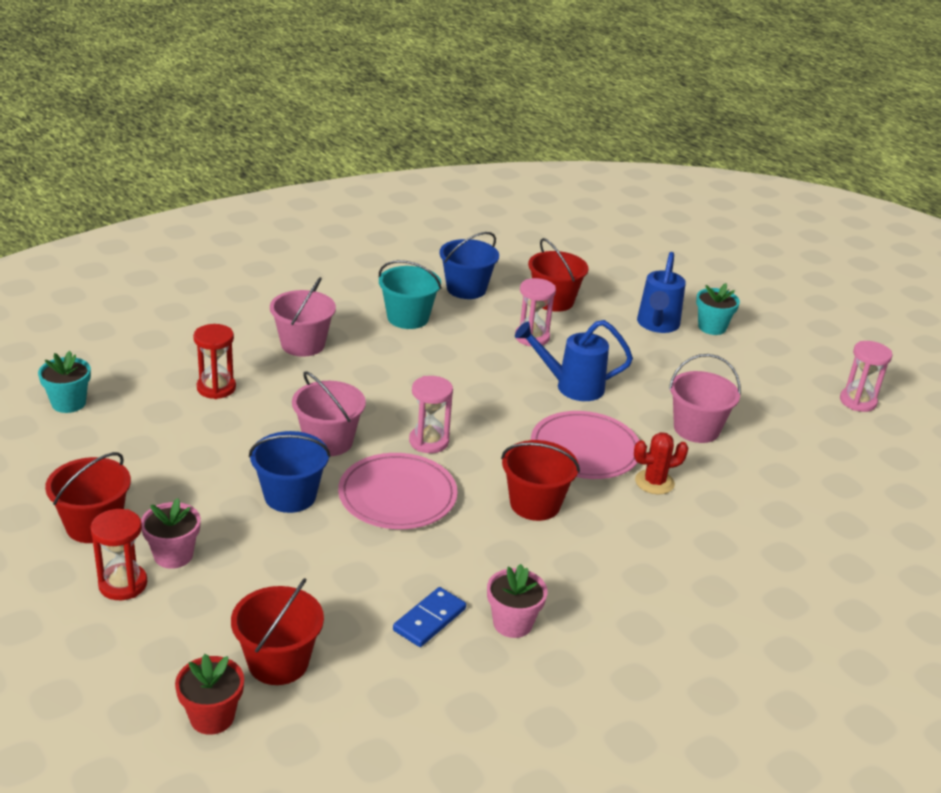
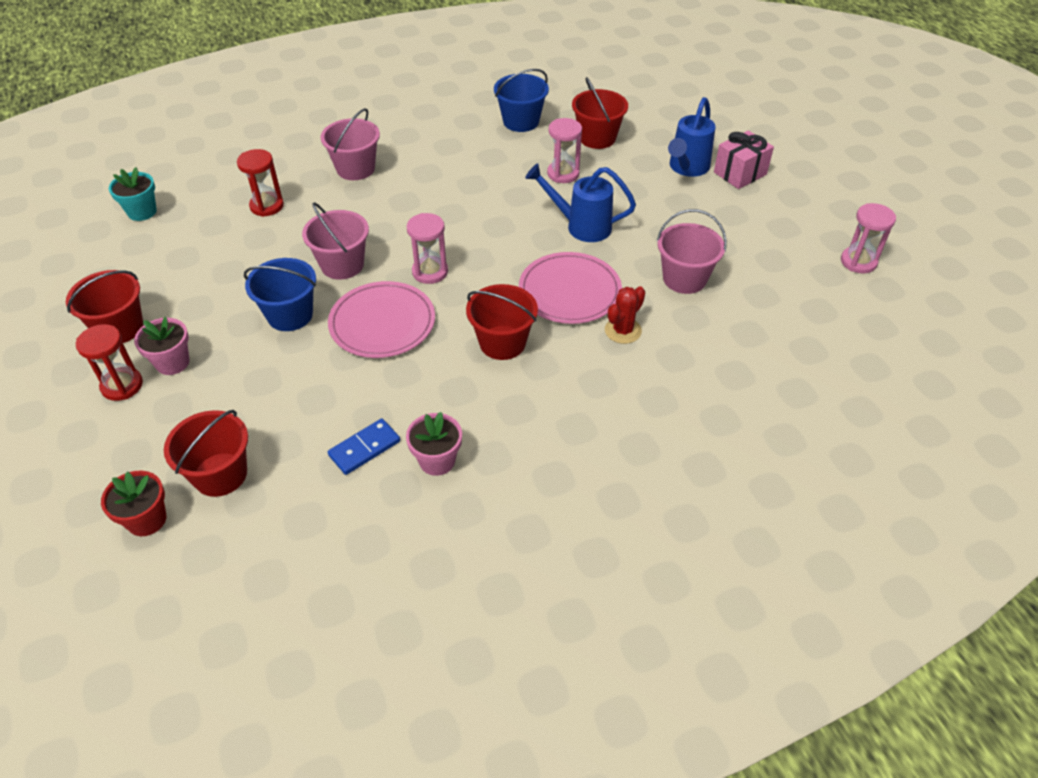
camera: 15 degrees right, 15 degrees up
(408, 318) = (457, 148): turquoise bucket -> none
(654, 482) = (623, 330): red cactus -> red cactus turned 45 degrees counterclockwise
(712, 327) = (740, 173): turquoise flower pot -> pink gift

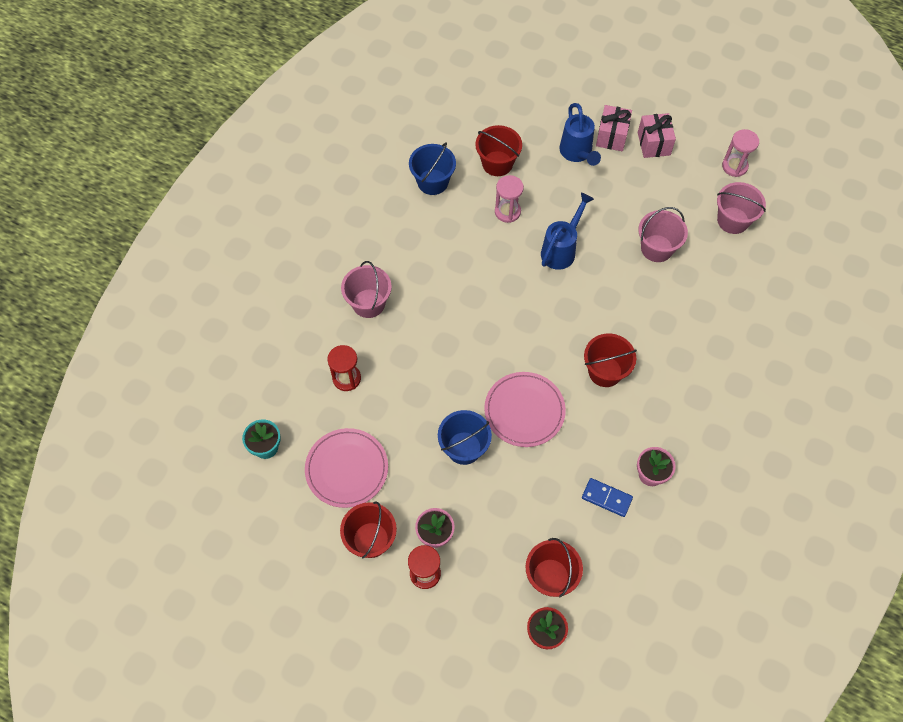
camera: 40 degrees left, 15 degrees up
(342, 265) = (452, 387): pink bucket -> pink bucket (733, 220)
(364, 448) = (606, 498): blue domino -> blue domino turned 75 degrees counterclockwise
(430, 272) = (510, 352): pink hourglass -> none
(569, 291) = (604, 306): pink plate -> pink plate (347, 469)
(581, 226) = (561, 249): blue watering can -> blue watering can turned 150 degrees clockwise
(623, 330) = (659, 312): red cactus -> none
(781, 200) = (653, 144): none -> pink gift

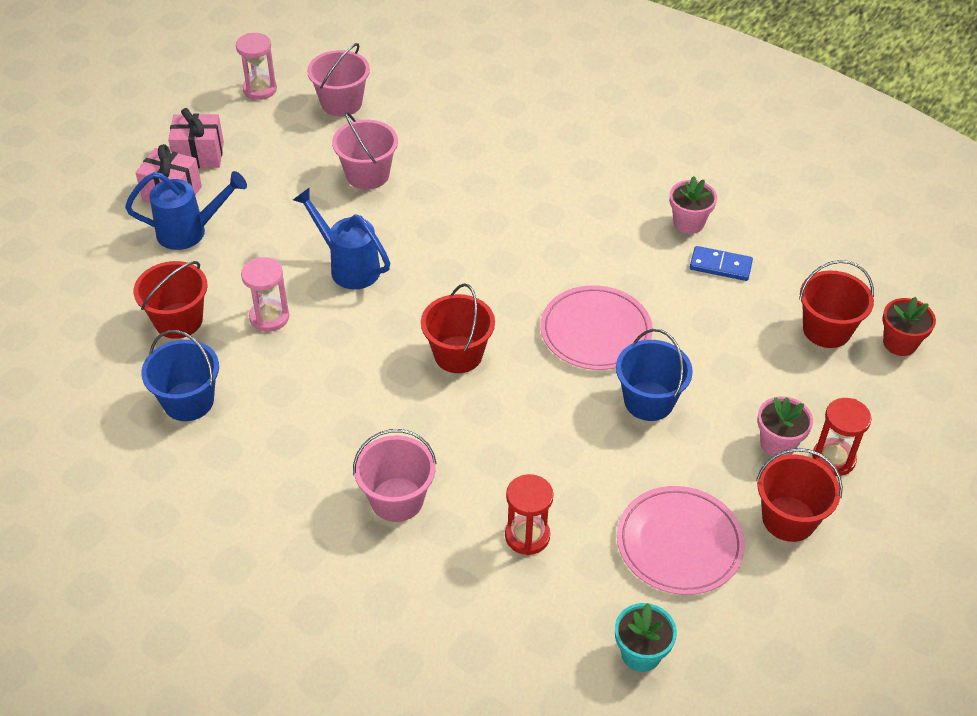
camera: 85 degrees left, 15 degrees down
(605, 371) = (544, 246): red bucket -> red bucket (458, 354)
(606, 498) = (720, 266): blue domino -> blue domino turned 75 degrees clockwise

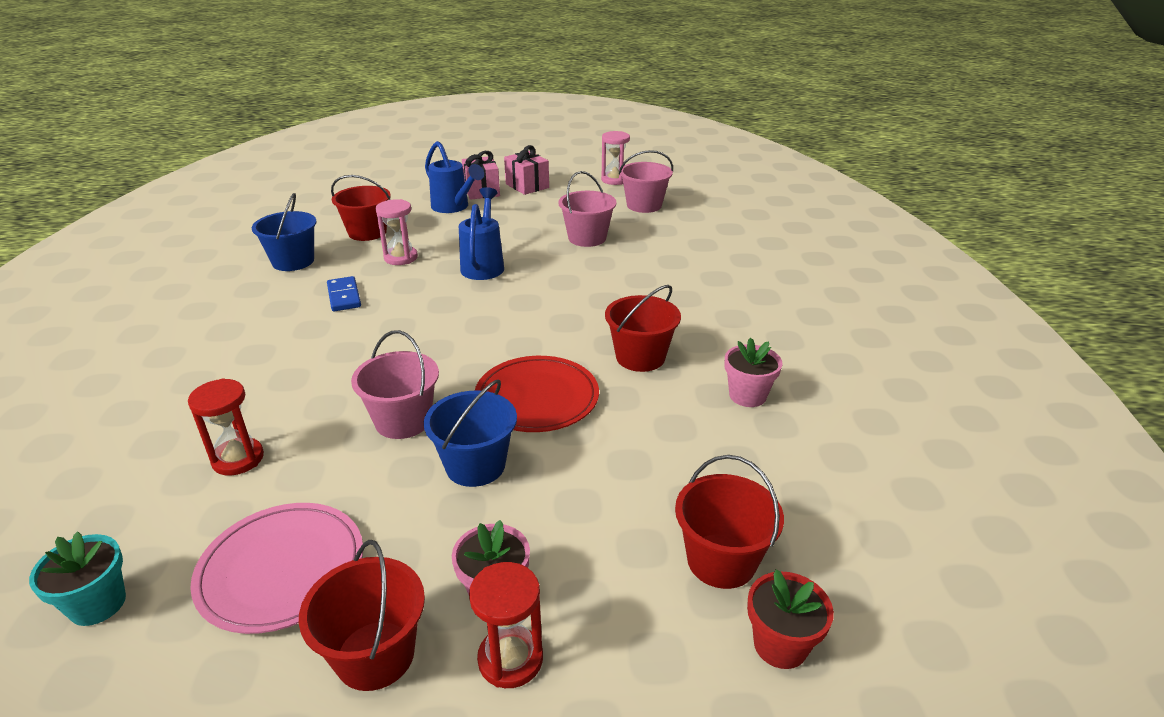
camera: 55 degrees right, 15 degrees down
(397, 499) = (245, 375): pink bucket -> pink bucket (403, 421)
(458, 354) = (436, 341): red bucket -> red bucket (640, 357)
(595, 331) = (537, 398): pink plate -> red plate
(720, 266) = (716, 439): blue domino -> blue domino (344, 296)

